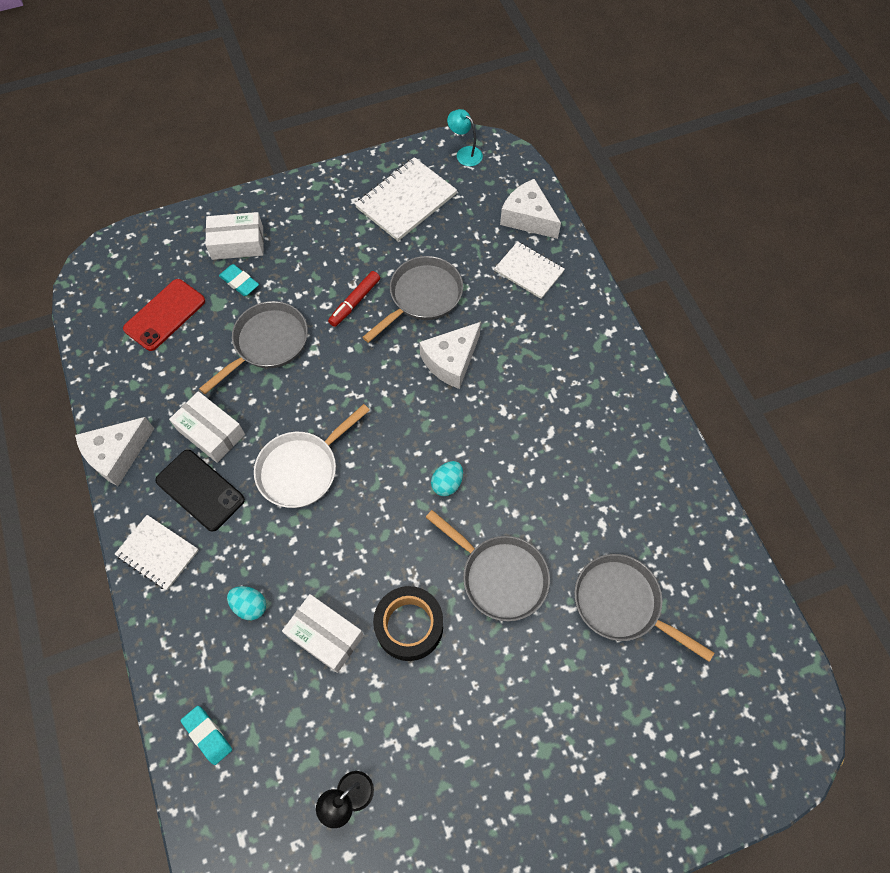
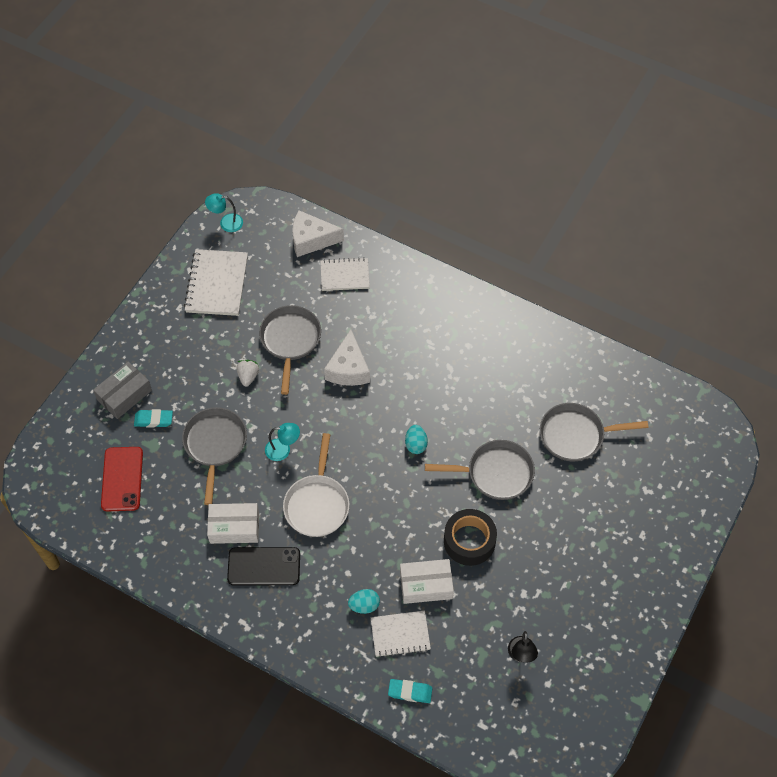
camera: 40 degrees left, 5 degrees down
(117, 455) = (185, 588): white cheese -> none
(157, 553) = (275, 623): white notebook -> white notebook (400, 634)
(237, 243) = (124, 395): white box -> grey box
(321, 393) = (283, 450): none -> turquoise lamp
(355, 302) = (248, 376): red marker -> white strawberry

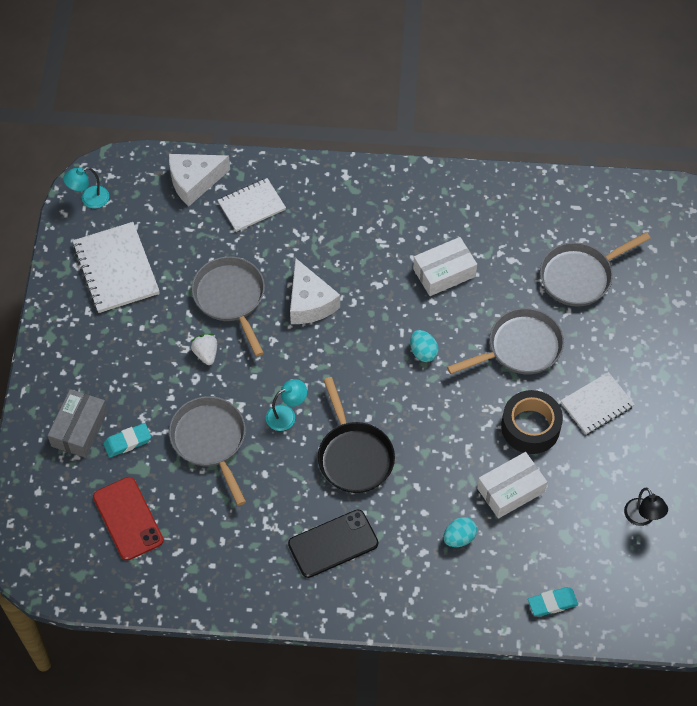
camera: 25 degrees left, 0 degrees up
(234, 527) = (279, 517): white box -> white box (444, 272)
(317, 504) = (354, 456): white pan -> black pan
(400, 634) = (511, 550): white notebook -> white notebook (597, 404)

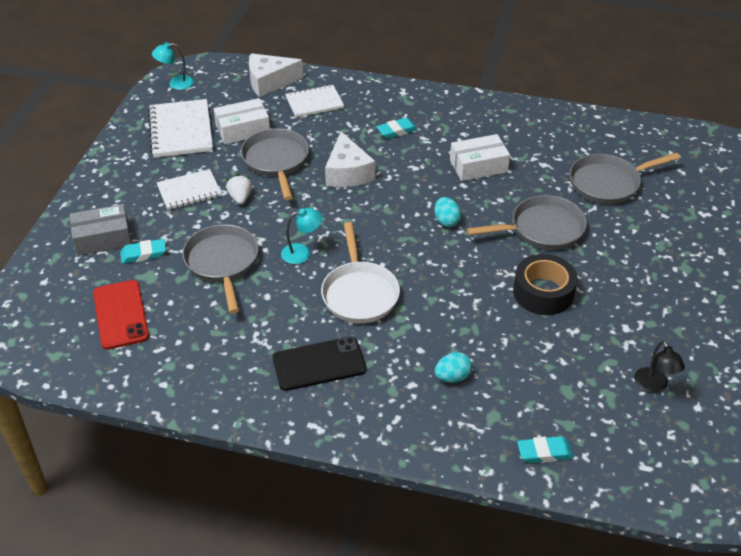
camera: 10 degrees right, 15 degrees down
(79, 429) = (103, 238): grey box -> grey box turned 45 degrees clockwise
(350, 235) = (397, 131): none -> turquoise eraser
(354, 456) = (359, 293): black pan -> white pan
(510, 490) = (514, 342): white box -> white box (243, 129)
(597, 404) = (614, 283): white notebook -> white notebook (189, 191)

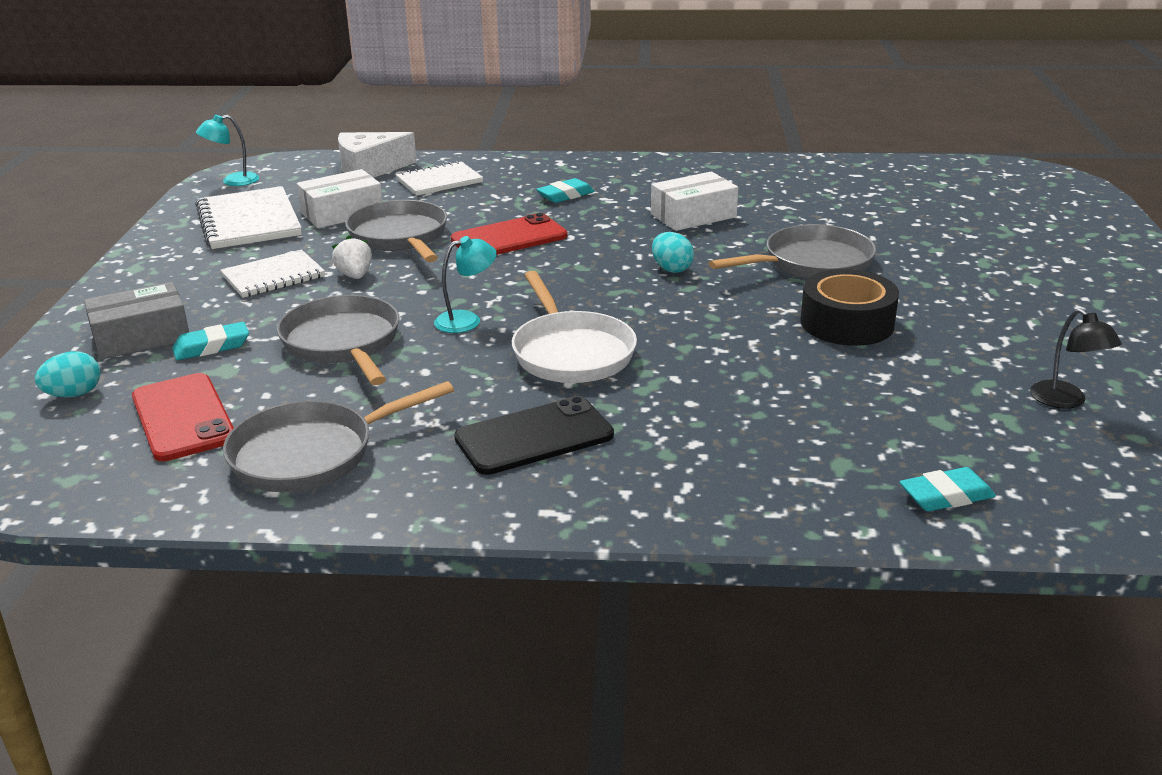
camera: 10 degrees left, 15 degrees down
(347, 173) = (509, 238): white cheese -> red phone
(452, 377) = (755, 427): turquoise egg -> turquoise egg (74, 394)
(608, 183) = (878, 214): grey pan -> grey pan (311, 454)

